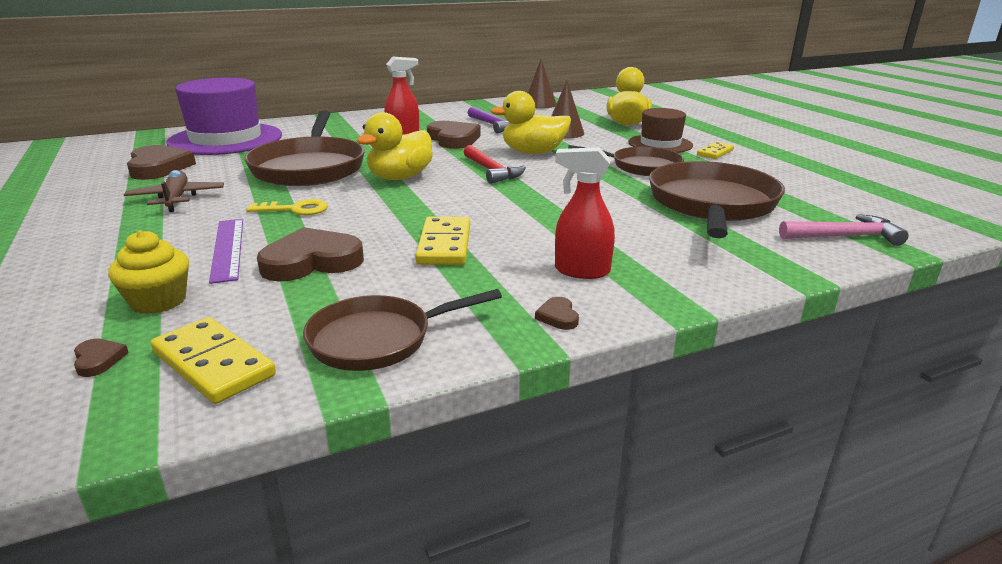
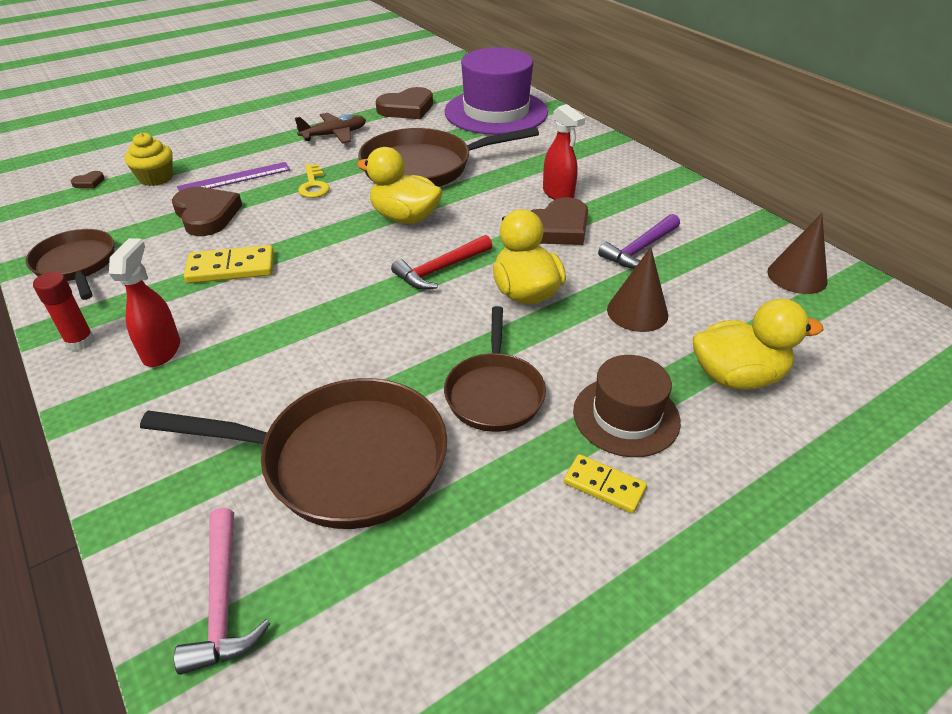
camera: 80 degrees right, 15 degrees up
(213, 364) = (70, 216): yellow domino -> none
(558, 316) = (80, 342): brown heart -> red glue stick

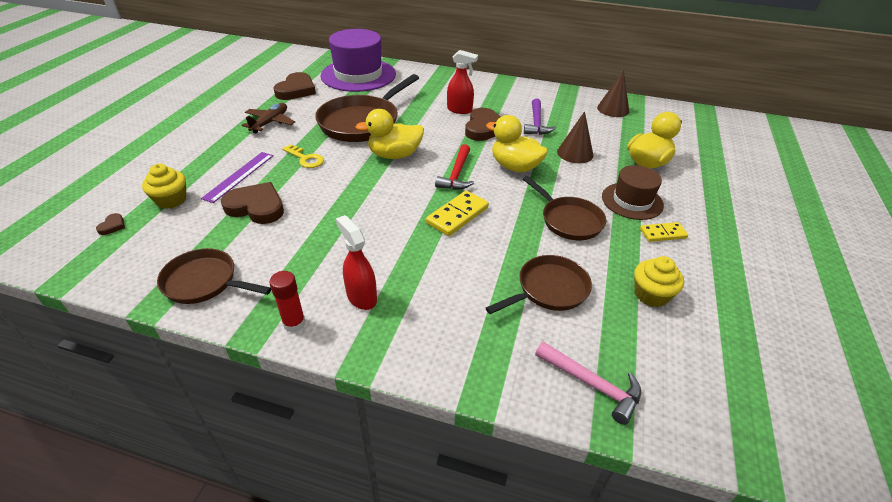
camera: 40 degrees left, 0 degrees up
(231, 268) = (329, 230): yellow domino -> yellow domino (457, 215)
(343, 460) = (548, 289): brown pan -> brown pan, size x0.61
(458, 552) = (651, 295): none -> yellow cupcake

